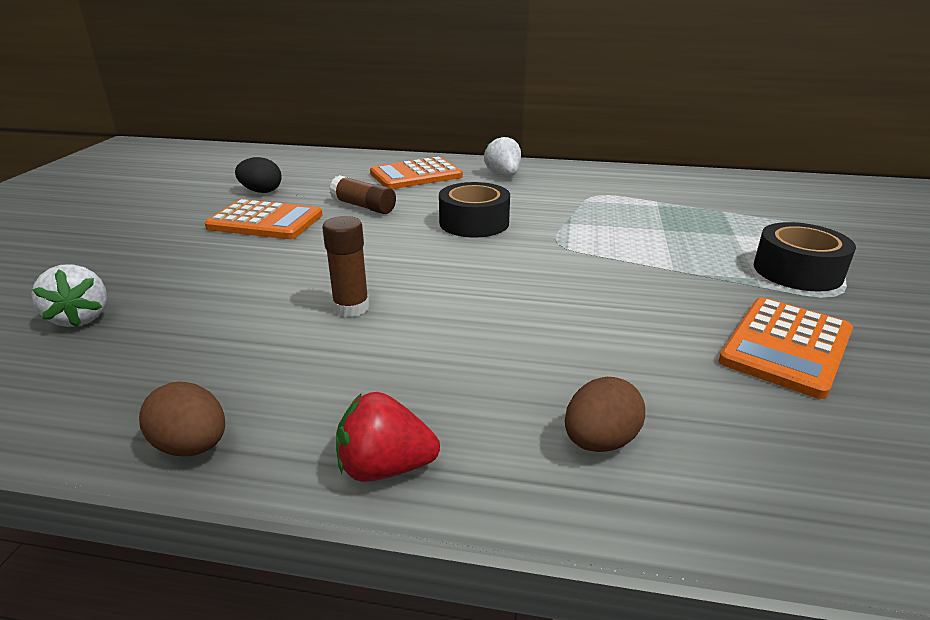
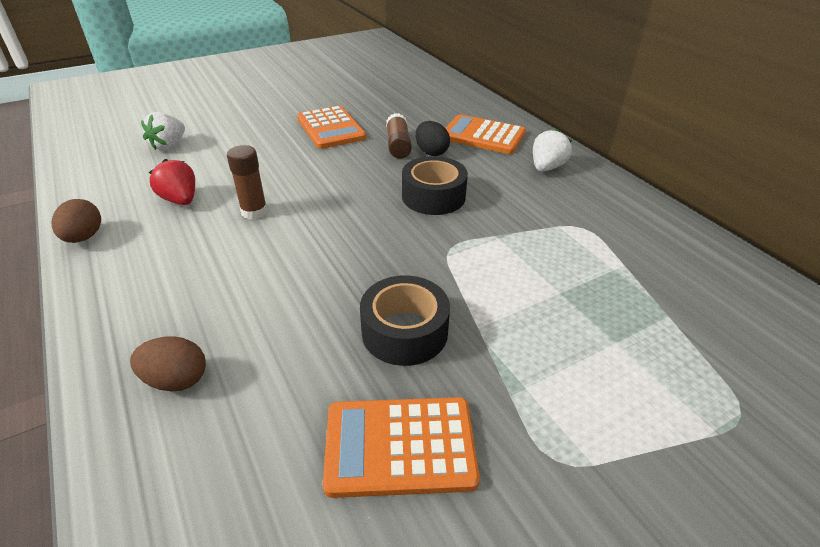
camera: 50 degrees right, 10 degrees up
(261, 191) = (370, 104): black egg -> black egg (431, 152)
(385, 467) = (100, 305): red strawberry -> red strawberry (180, 200)
(797, 271) = (580, 414): black tape -> black tape (404, 332)

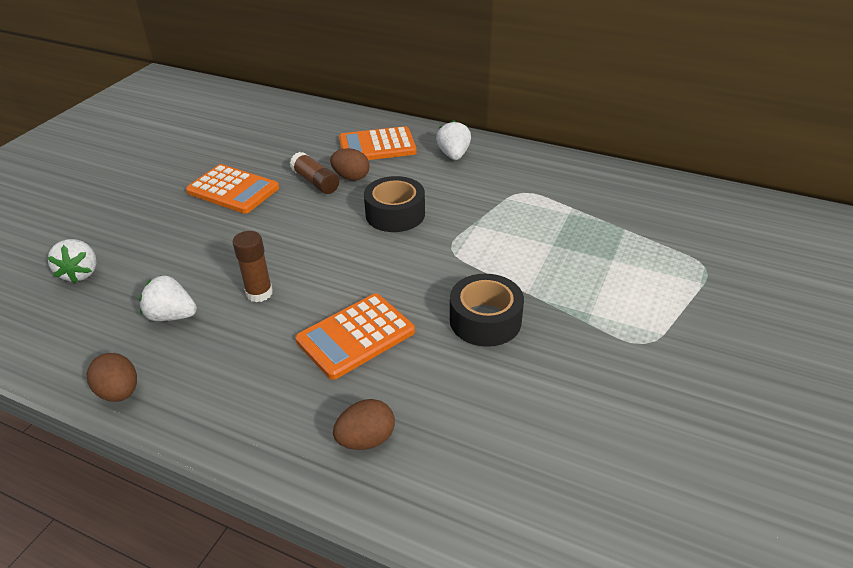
camera: 35 degrees left, 0 degrees up
(180, 200) = (172, 316): red strawberry -> white strawberry
(400, 446) = (558, 386): orange calculator -> orange calculator (355, 336)
(431, 152) = (351, 177): black egg -> brown egg

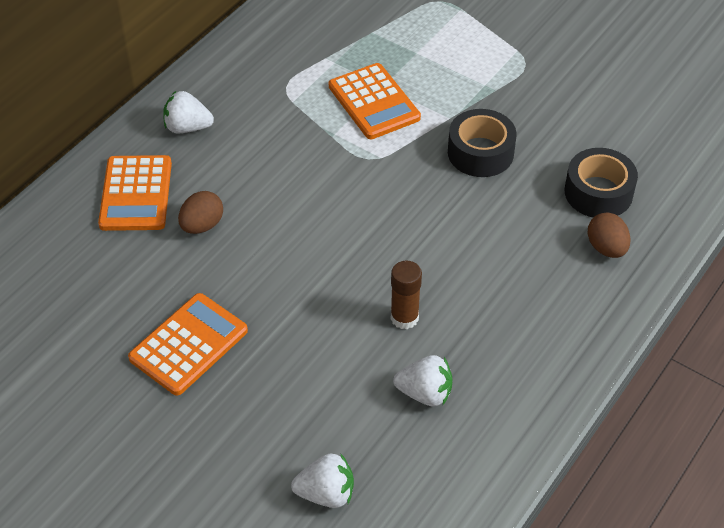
camera: 80 degrees left, 10 degrees up
(119, 392) = (530, 428): brown egg -> none
(172, 316) = (425, 393): white strawberry -> white strawberry turned 105 degrees counterclockwise
(315, 182) = (200, 260): brown glue stick -> none
(355, 336) = (484, 244): orange calculator -> orange calculator (373, 102)
(395, 214) = (294, 194): black tape -> black tape (598, 192)

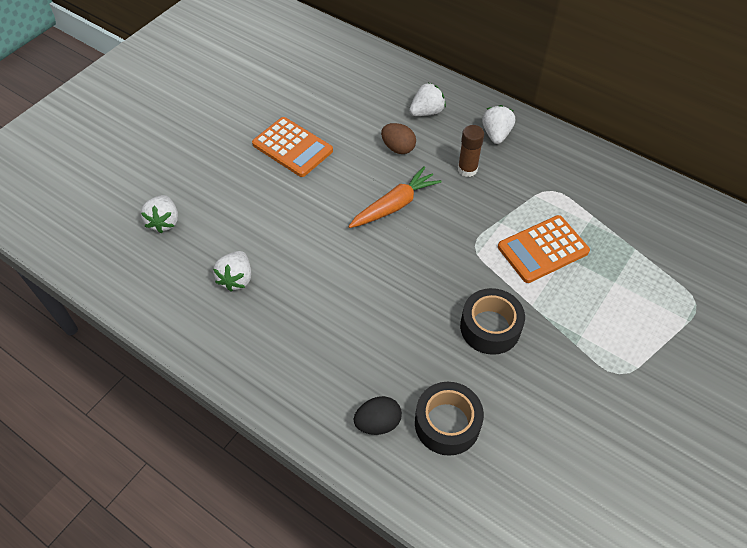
camera: 90 degrees right, 5 degrees up
(136, 194) = (426, 112): orange calculator -> white strawberry
(303, 230) = (394, 205): none -> orange carrot
(404, 317) = (307, 267): brown glue stick -> brown glue stick (467, 169)
(606, 248) = (378, 423): brown egg -> black egg

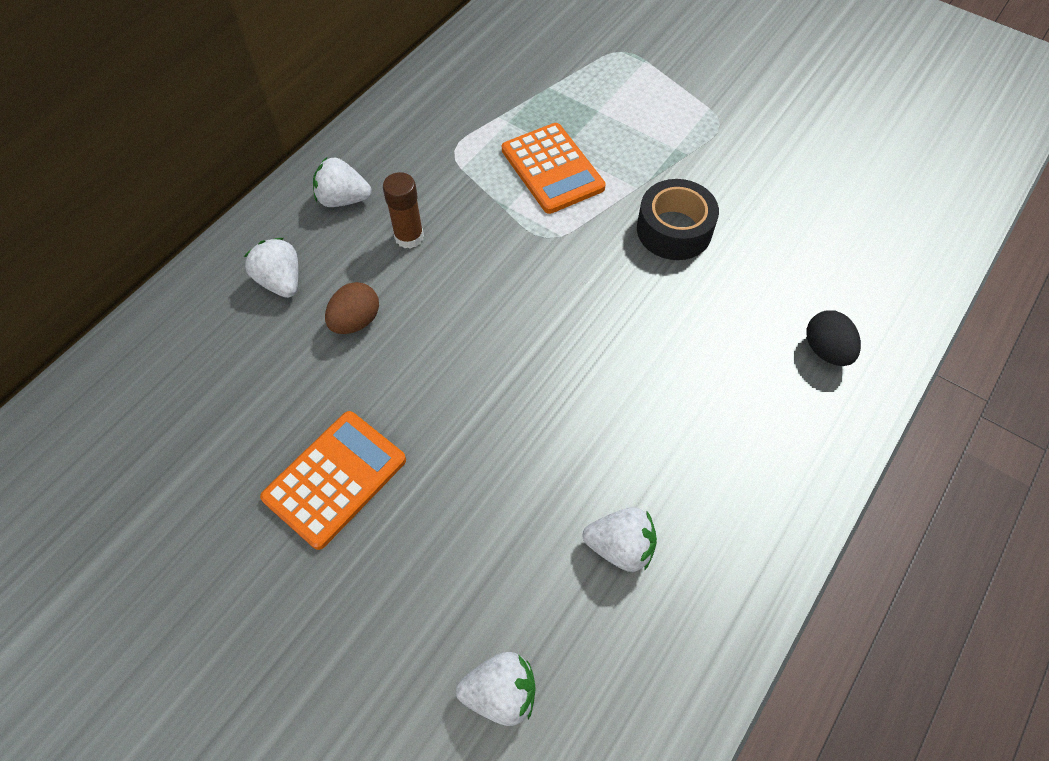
camera: 90 degrees left, 5 degrees up
(394, 205) = (473, 327): orange carrot -> none
(447, 423) = (811, 279): black tape -> none

